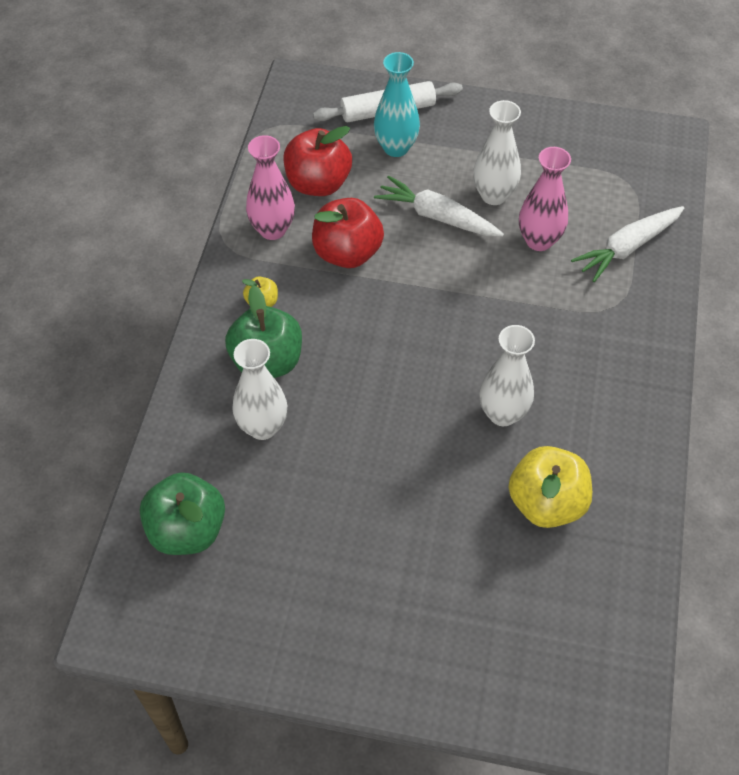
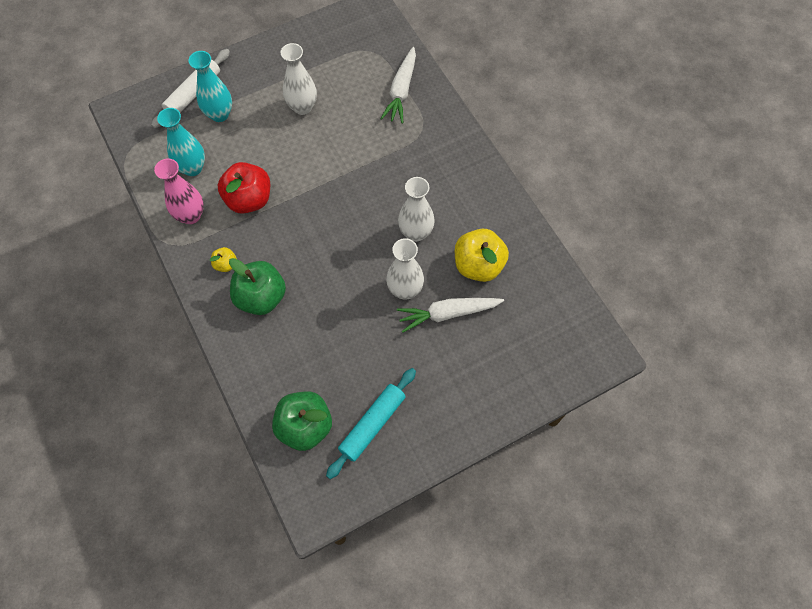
camera: 40 degrees left, 10 degrees up
(260, 586) = (372, 424): none -> turquoise rolling pin
(262, 427) = (293, 336): white vase -> white vase (405, 290)
(318, 183) = (192, 168): red apple -> turquoise vase
(437, 216) = (281, 142): white carrot -> white carrot (448, 314)
(539, 240) = (351, 118): pink vase -> none

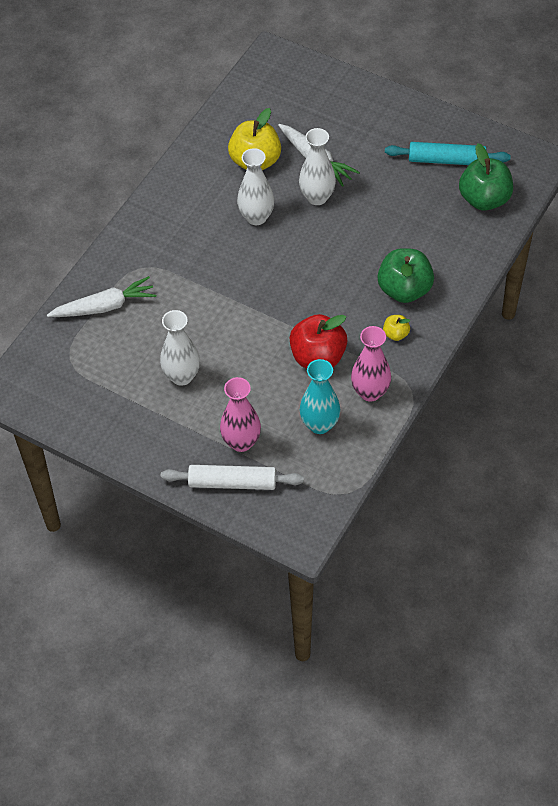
camera: 120 degrees left, 10 degrees down
(219, 114) = (241, 442): turquoise vase -> pink vase

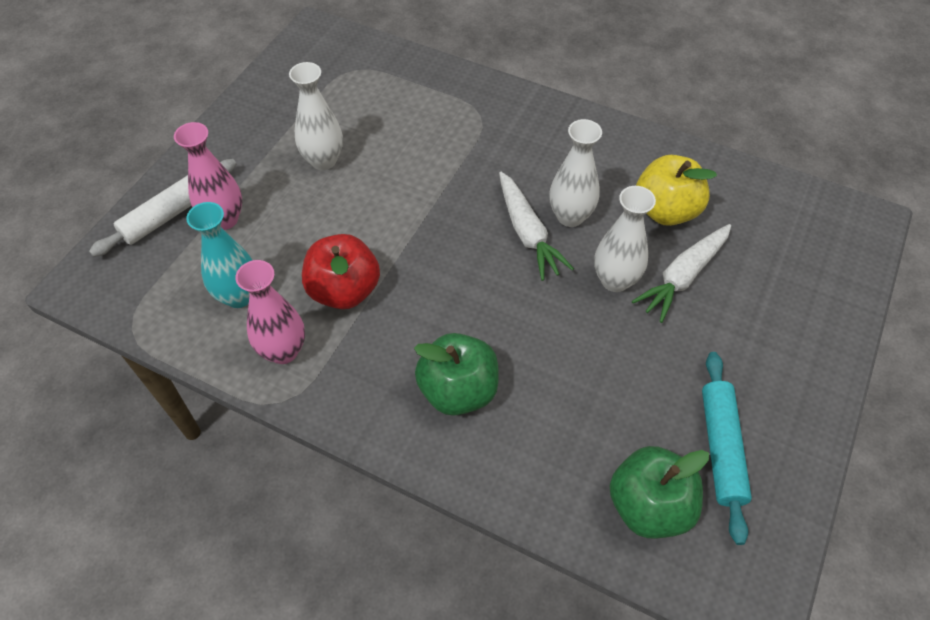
camera: 85 degrees right, 0 degrees up
(104, 306) = (423, 90): white carrot -> white carrot (527, 233)
(232, 483) = (169, 214): white rolling pin -> white rolling pin turned 45 degrees clockwise
(396, 334) = (379, 380): yellow apple -> none

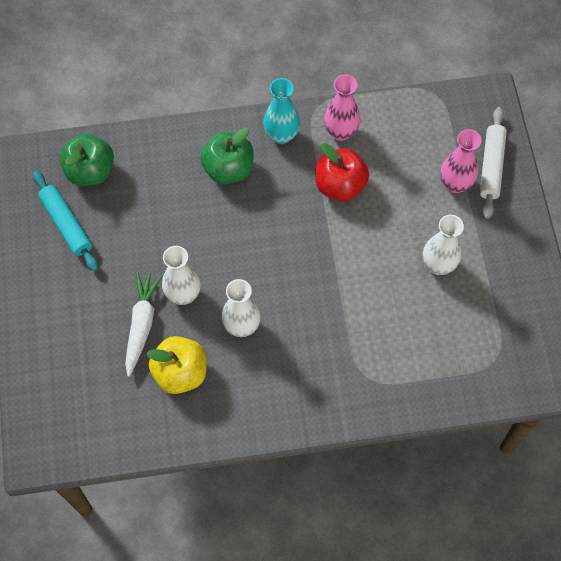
camera: 145 degrees right, 10 degrees up
(239, 296) = (396, 145): turquoise vase -> turquoise vase (281, 135)
(527, 233) = (260, 295): white carrot -> none

